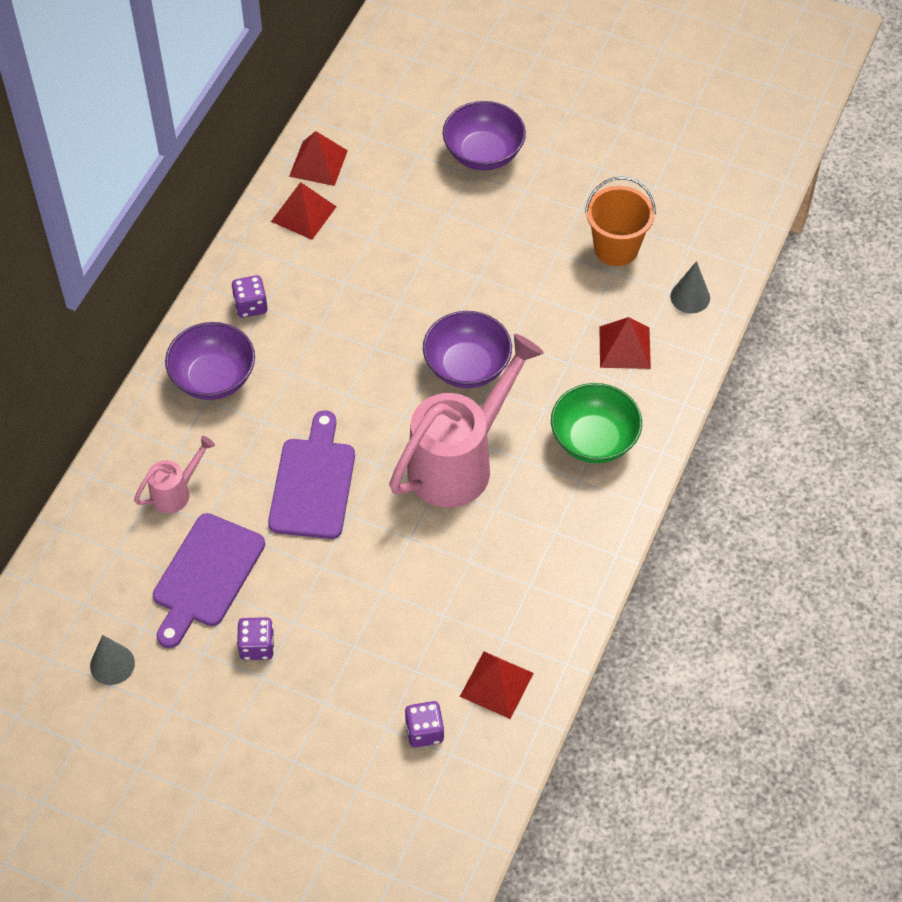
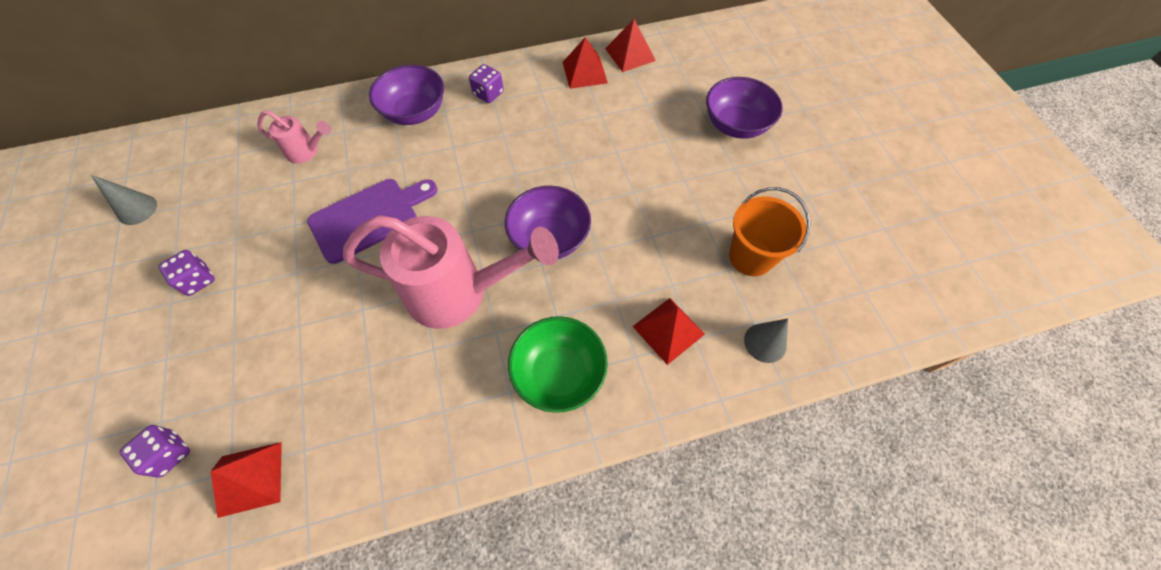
camera: 50 degrees right, 5 degrees up
(206, 575) = (245, 211): purple cutting board -> none

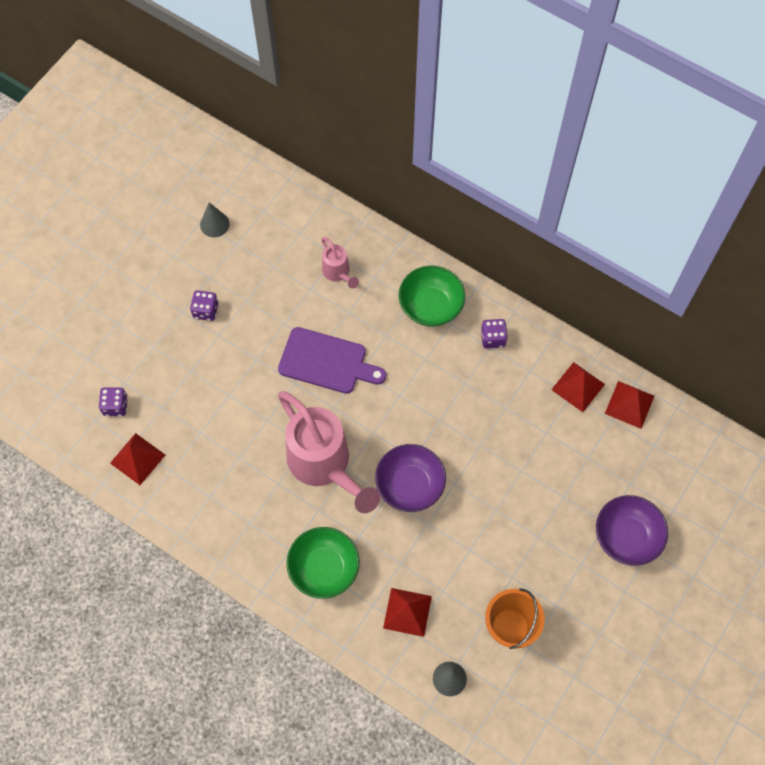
camera: 50 degrees right, 5 degrees up
(415, 112) = (430, 306): purple bowl -> green bowl

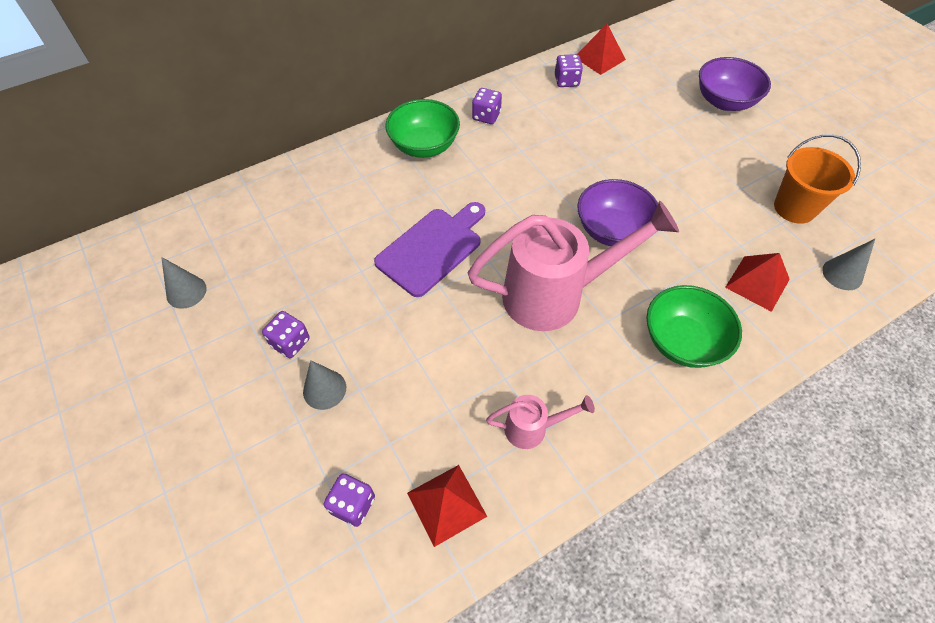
camera: 65 degrees left, 10 degrees down
(181, 350) = (324, 389): none -> grey cone
(338, 273) = (336, 202): pink watering can -> pink watering can (533, 428)
(578, 387) = (566, 81): red pyramid -> purple dice

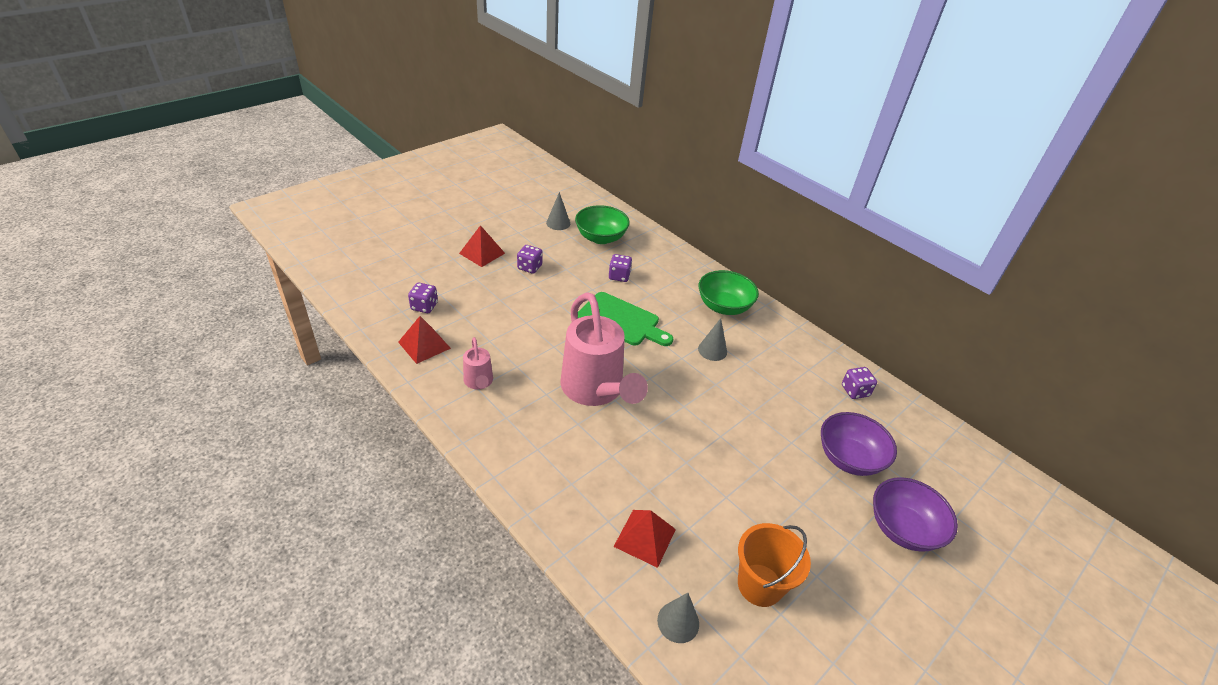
camera: 75 degrees right, 15 degrees down
(324, 389) = (498, 285): grey cone -> grey cone (712, 350)
(432, 248) = (621, 320): purple cutting board -> green cutting board
(486, 116) = (776, 339): purple dice -> purple dice (619, 276)
(599, 58) = (906, 416): red pyramid -> red pyramid (482, 253)
(612, 230) = (675, 426): purple bowl -> purple bowl (849, 458)
(682, 341) = (566, 474): green bowl -> green bowl (601, 238)

